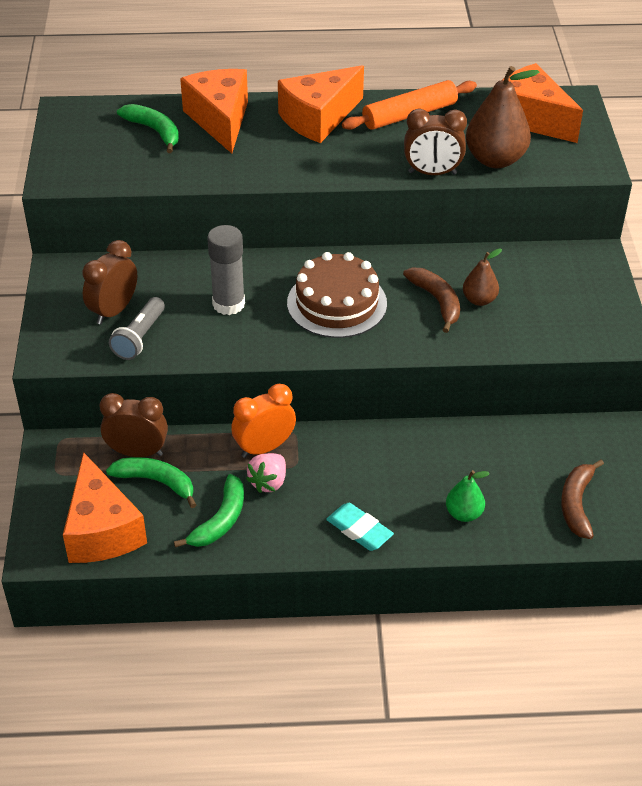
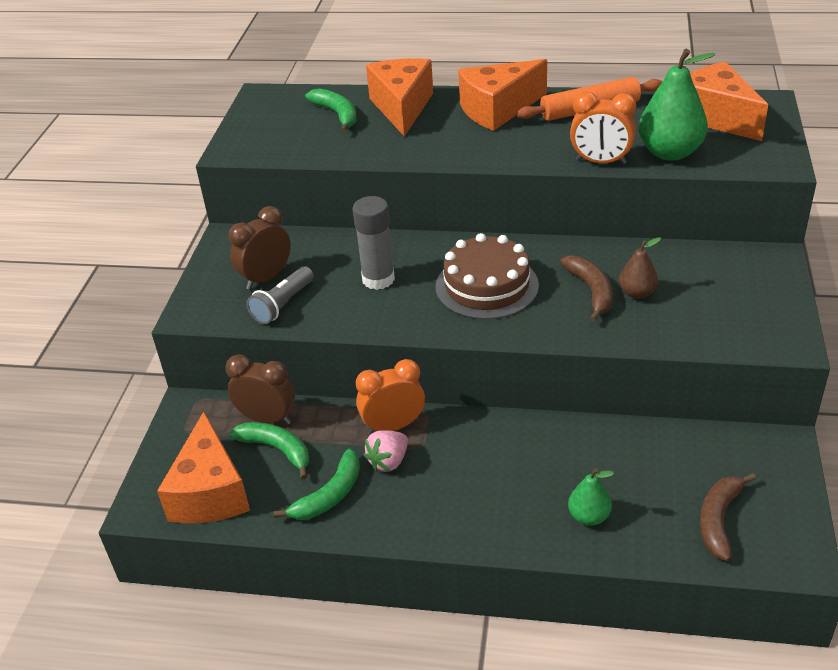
camera: 15 degrees right, 5 degrees down
(359, 530) = (471, 521): turquoise eraser -> none
(432, 173) = (600, 162): brown clock -> orange clock
(495, 160) = (670, 153): brown pear -> green pear

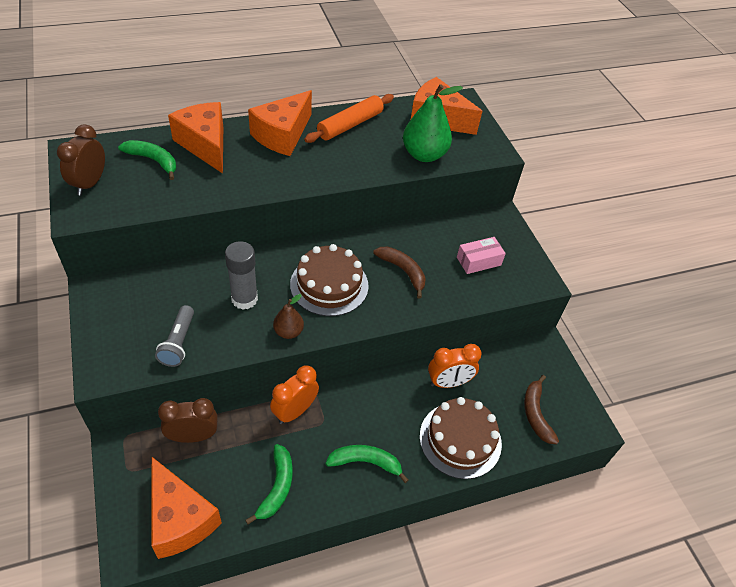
camera: 35 degrees left, 10 degrees up
(266, 278) = (150, 321): brown clock -> brown clock (90, 184)
(277, 449) = (215, 461): green banana -> green banana (365, 462)
(388, 461) = (306, 442): pink strawberry -> none
(589, 516) = (460, 439): green pear -> brown cake
(600, 162) = (382, 171): orange clock -> orange clock (448, 382)
(637, 293) = (433, 265): brown pear -> brown pear (288, 332)
(706, 301) = (478, 261): none -> pink box

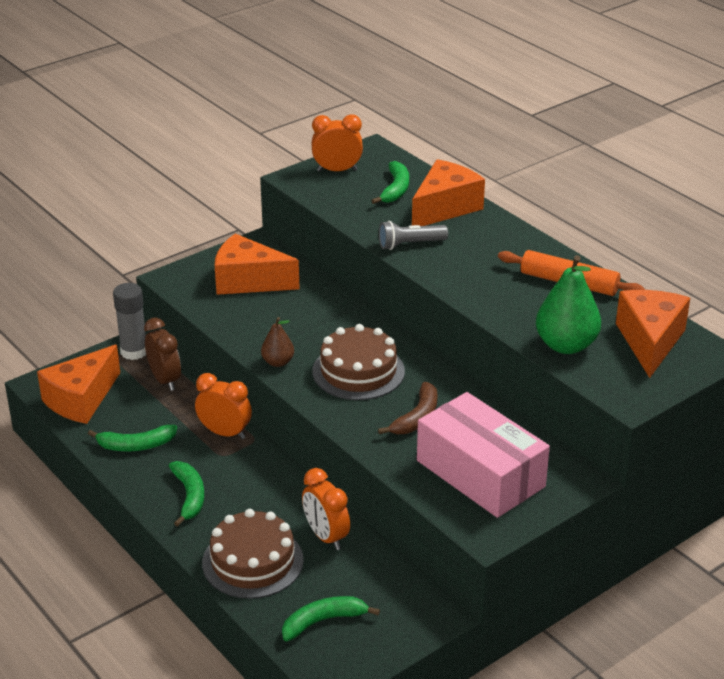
camera: 75 degrees right, 15 degrees down
(90, 184) = (337, 170): brown clock -> orange clock
(178, 343) = (225, 305): grey flashlight -> grey flashlight (410, 244)
(244, 299) = (301, 325): grey glue stick -> grey glue stick (134, 351)
(282, 135) = (505, 246): orange cheese -> orange cheese (248, 281)
(478, 261) = (480, 473): pink box -> pink box, size x2.15
(535, 414) = (323, 621): brown banana -> green banana

